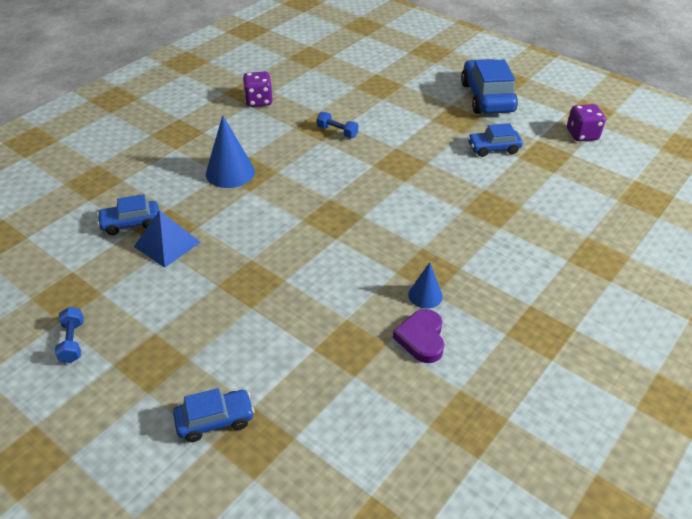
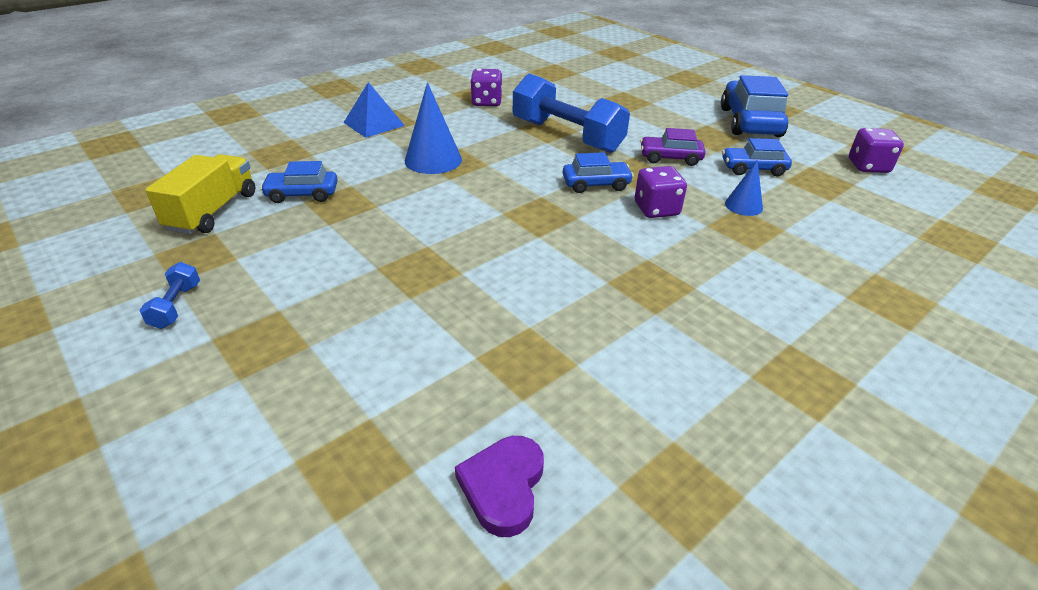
camera: 10 degrees right, 5 degrees down
(61, 250) = (213, 211): none -> yellow truck
(167, 244) = (334, 219): blue pyramid -> blue pyramid (374, 124)
(215, 420) = (311, 428): blue car -> blue car (596, 184)
(337, 132) = (567, 136): blue dumbbell -> blue dumbbell, size x2.44
(421, 338) = (627, 364): purple heart -> purple heart (503, 487)
(422, 200) = (656, 209): none -> purple dice
(425, 295) = (642, 313): blue cone -> blue cone (743, 206)
(426, 145) = (670, 158): none -> purple car

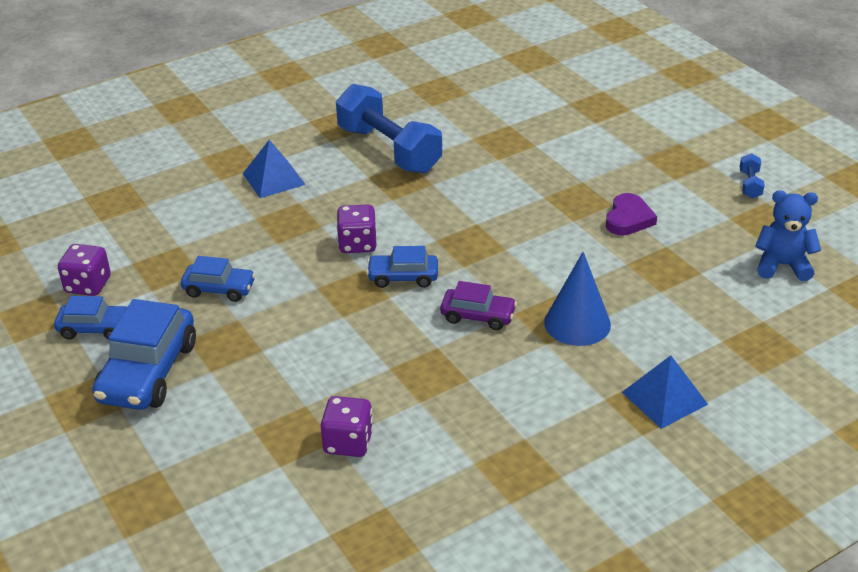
camera: 170 degrees left, 0 degrees up
(213, 211) = (782, 265): yellow truck -> blue teddy bear
(302, 194) = (706, 281): blue car -> blue car (95, 328)
(486, 102) = (505, 444): purple dice -> purple dice (348, 442)
(503, 487) = (524, 95): purple heart -> purple heart (628, 219)
(567, 136) = (408, 357): blue dumbbell -> blue dumbbell (389, 150)
(670, 158) = (300, 311): purple car -> purple car (478, 316)
(743, 206) = (271, 243): blue cone -> none
(811, 276) = (273, 179): none -> blue pyramid

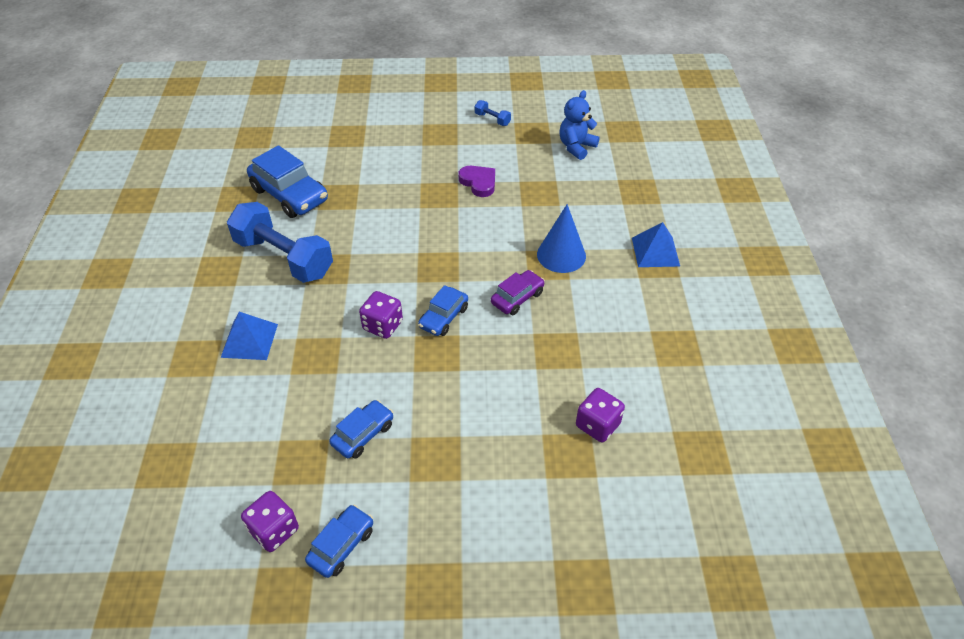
camera: 60 degrees left, 10 degrees up
(148, 372) = (430, 525): blue car -> blue car (290, 195)
(389, 150) = (284, 258): blue dumbbell -> blue dumbbell turned 45 degrees clockwise

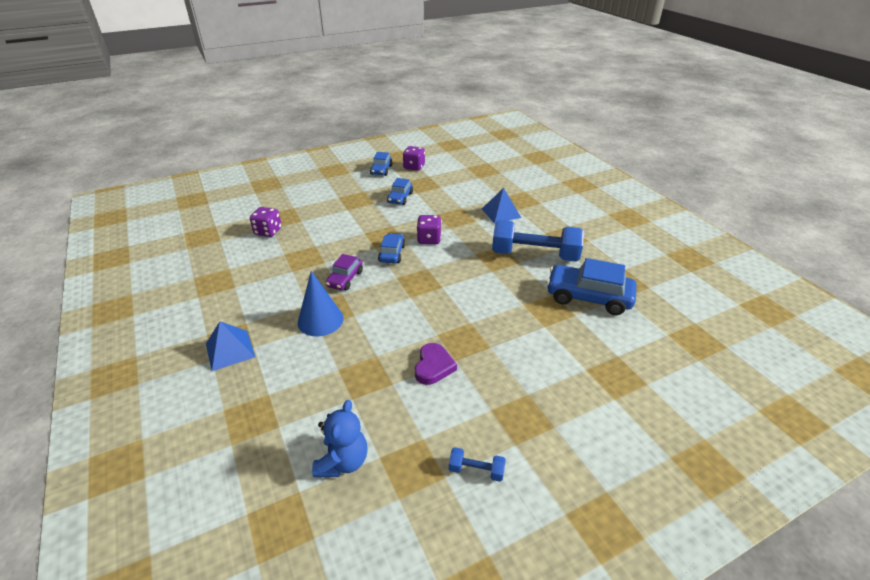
camera: 155 degrees right, 10 degrees down
(478, 183) = (433, 366): purple heart -> purple heart turned 105 degrees counterclockwise

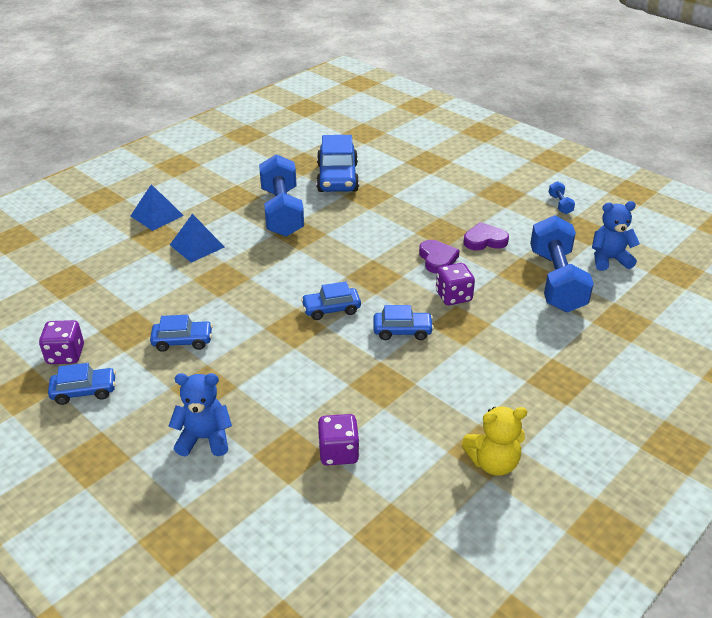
camera: 110 degrees left, 0 degrees up
(202, 282) = (493, 463): none -> yellow teddy bear
(230, 350) = (570, 373): blue pyramid -> blue pyramid (157, 215)
(318, 196) = (204, 438): none -> blue teddy bear
(320, 320) = (480, 325): blue cone -> none
(339, 394) = (556, 281): none -> blue dumbbell
(345, 279) = (402, 331): purple car -> blue car
(421, 323) = (437, 259): none -> purple heart
(429, 239) = (284, 288): purple dice -> purple dice (453, 296)

